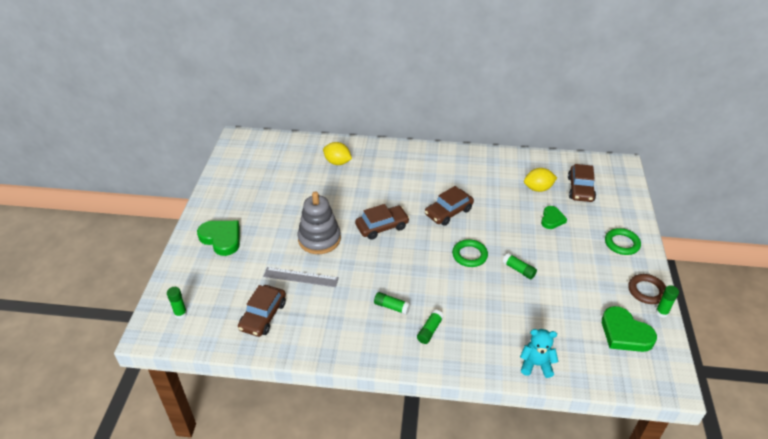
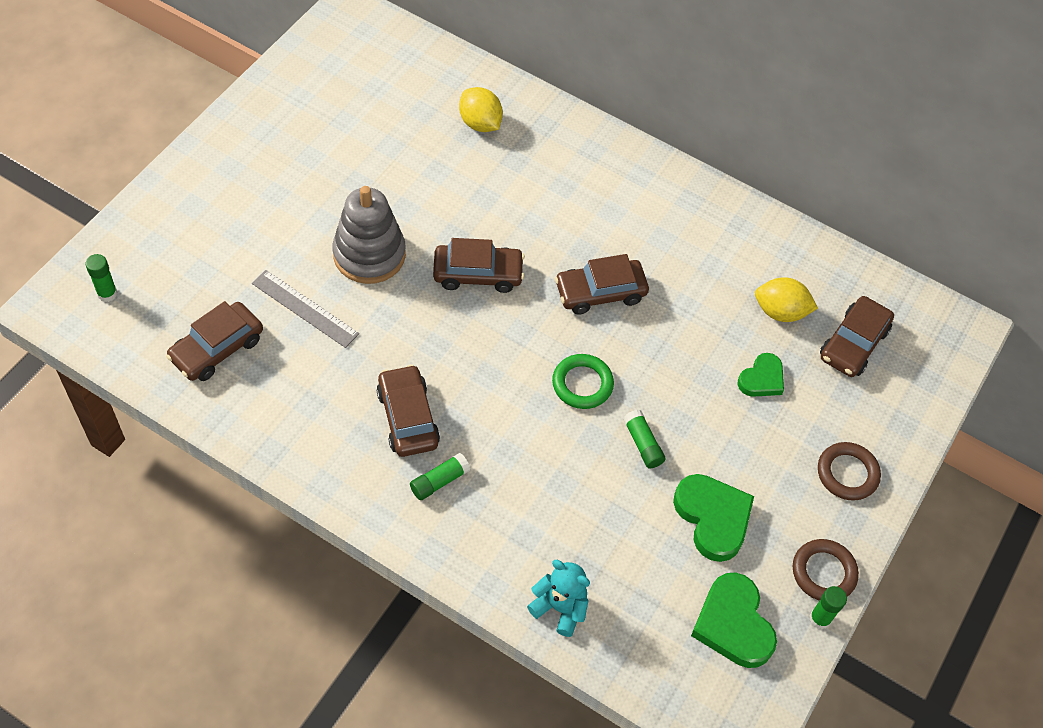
camera: 20 degrees right, 15 degrees up
(221, 239) = (227, 192): green heart -> green heart (713, 518)
(391, 307) = (407, 418): green glue stick -> brown car
(621, 243) = (847, 473): green ring -> brown ring

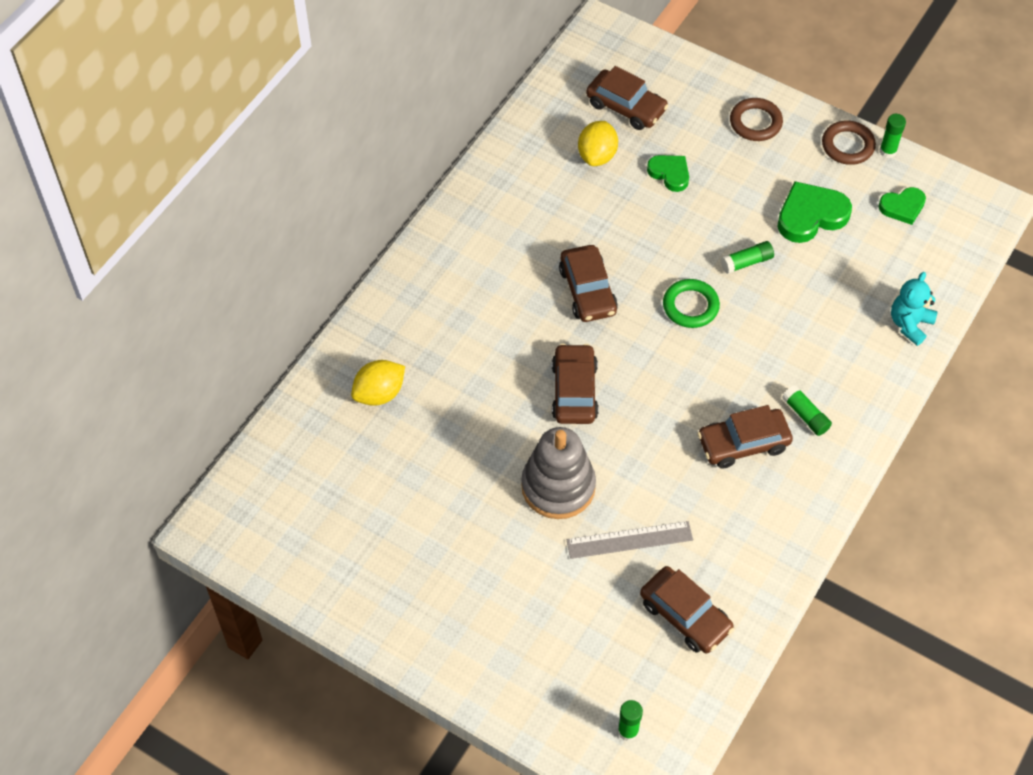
camera: 85 degrees left, 0 degrees up
(304, 309) = (629, 540): grey ruler -> grey ruler turned 45 degrees clockwise
(733, 624) = (902, 207): green heart -> green heart, size x0.62

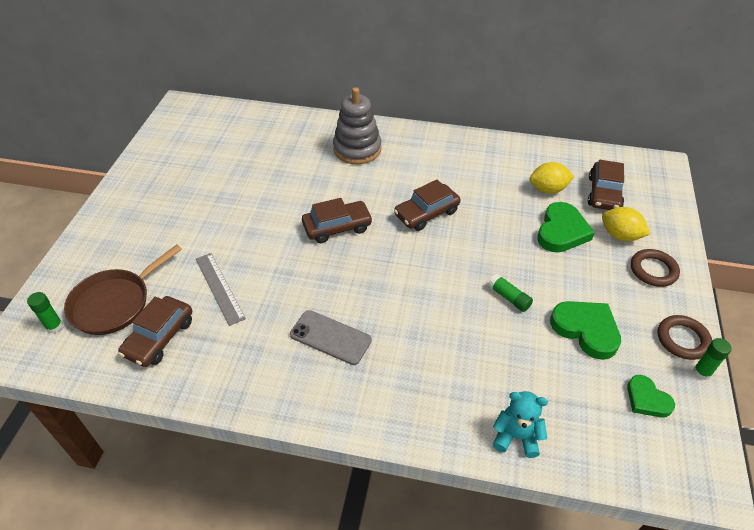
camera: 70 degrees right, 10 degrees down
(379, 393) = (296, 141): yellow lemon -> yellow lemon (620, 236)
(558, 487) = (254, 238): grey stacking toy -> grey stacking toy (357, 149)
(613, 660) = (114, 303): none -> brown pan
(670, 174) = (561, 231): green heart -> green heart, size x1.62
(690, 306) = (445, 273): green ring -> none
(743, 443) = (330, 337): brown car -> grey phone
(805, 415) = (376, 375): green glue stick -> none

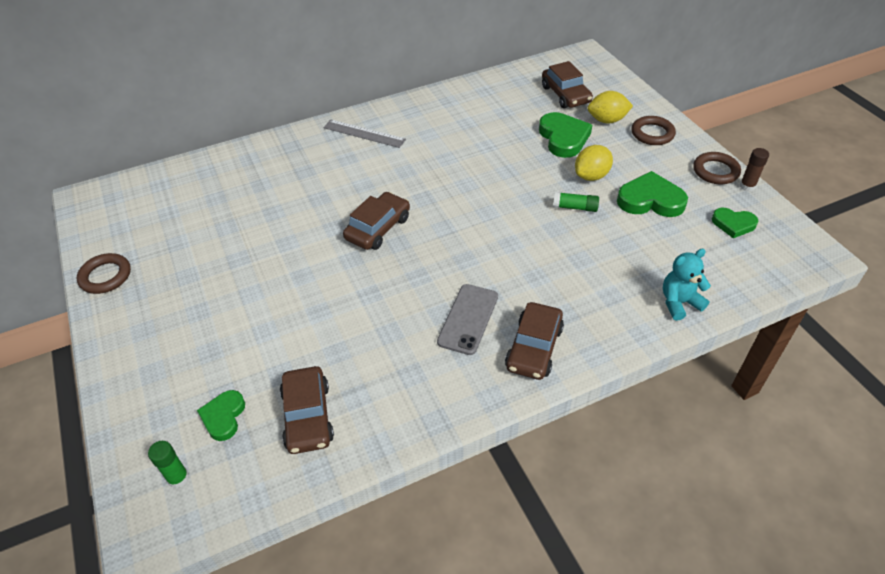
camera: 35 degrees left, 0 degrees up
(114, 303) = (223, 417): brown pan -> green heart
(142, 165) = (105, 276): none -> brown ring
(219, 288) = (321, 339): grey ruler -> grey ruler (364, 133)
(330, 337) = (468, 319): grey phone -> grey phone turned 60 degrees counterclockwise
(357, 149) = (326, 154): grey stacking toy -> none
(426, 213) = (444, 177): brown car -> brown car (534, 348)
(548, 189) = (522, 111): yellow lemon -> yellow lemon (591, 176)
(702, 372) = (747, 186): green glue stick -> brown glue stick

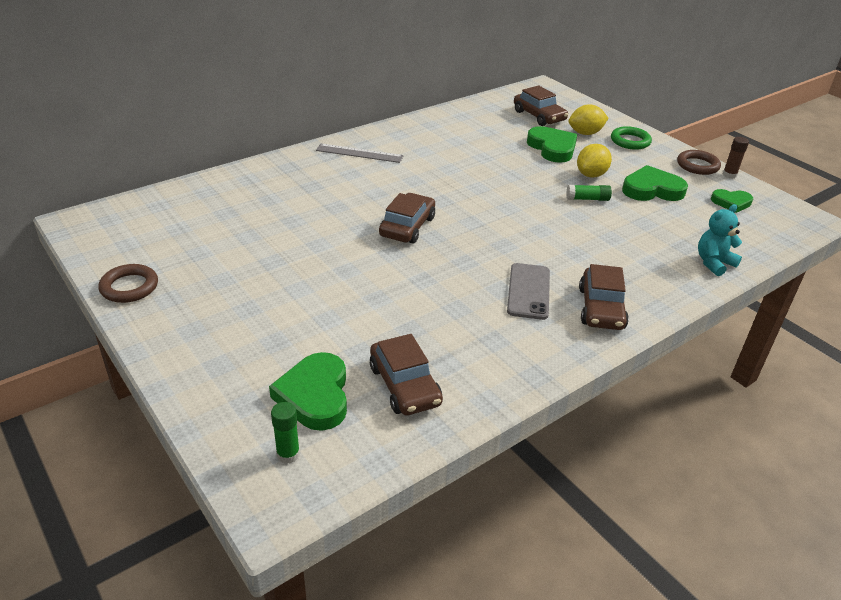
camera: 15 degrees left, 10 degrees down
(223, 417) = (315, 395): green heart -> green heart, size x1.62
(652, 133) = (630, 141): brown ring -> green ring

